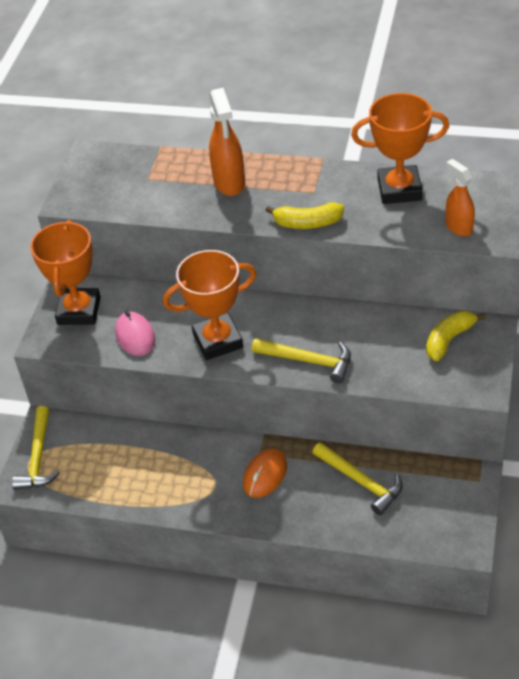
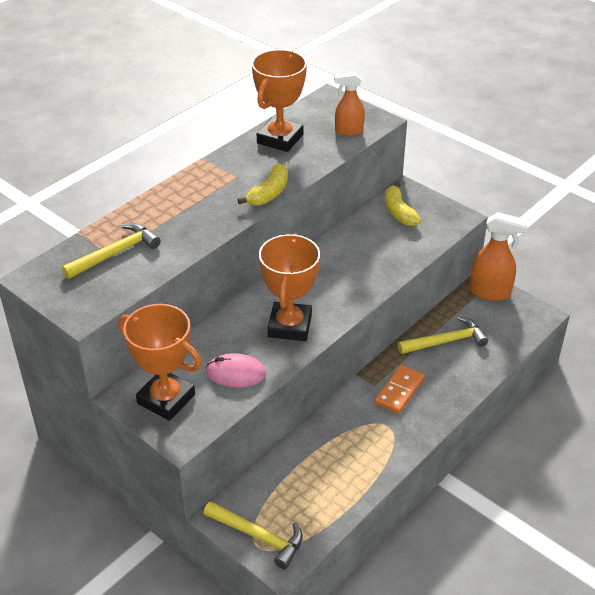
camera: 65 degrees left, 5 degrees down
(229, 183) = (174, 213): orange spray bottle -> orange spray bottle (490, 292)
(265, 475) = (399, 391): orange mouse -> orange domino
(308, 361) = (358, 286): yellow hammer -> yellow hammer (115, 253)

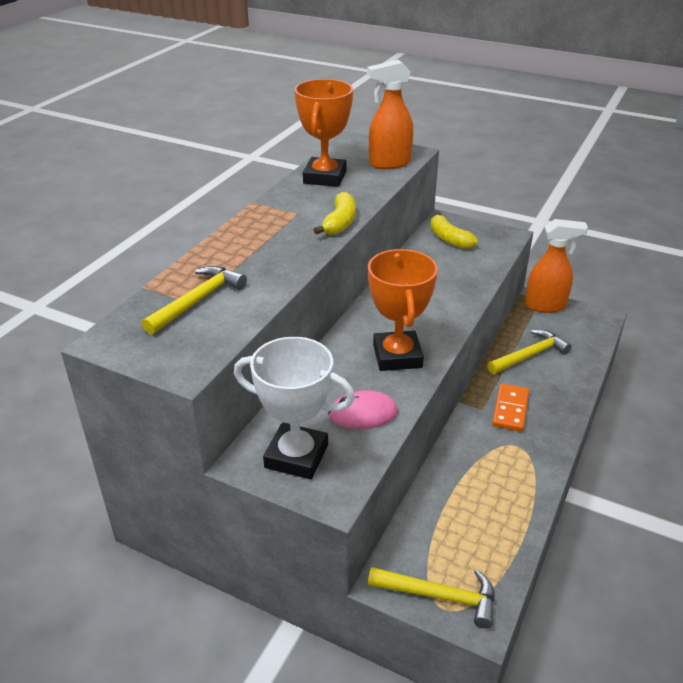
camera: 15 degrees left, 5 degrees down
(166, 399) = (296, 456): orange trophy -> white trophy
(348, 131) = (389, 163): orange spray bottle -> orange spray bottle, size x1.50

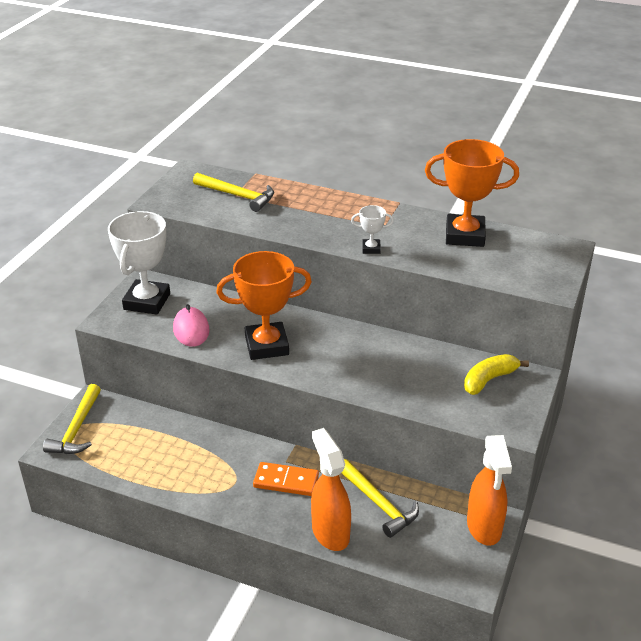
camera: 85 degrees right, 0 degrees up
(340, 223) = (371, 249): yellow banana -> white trophy
(389, 163) = (514, 272): orange spray bottle -> orange spray bottle (330, 532)

